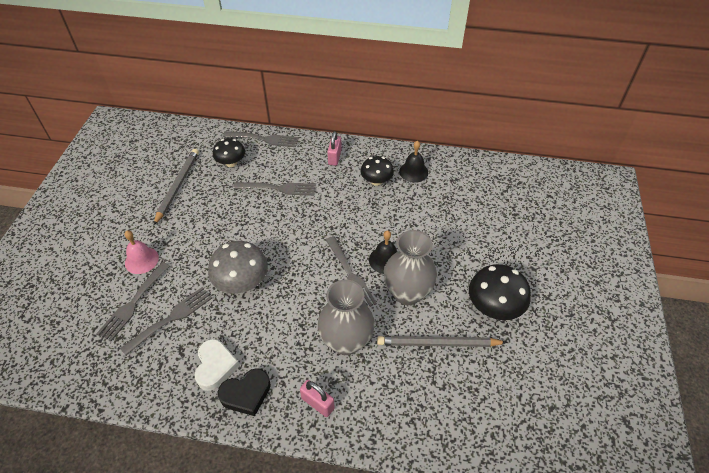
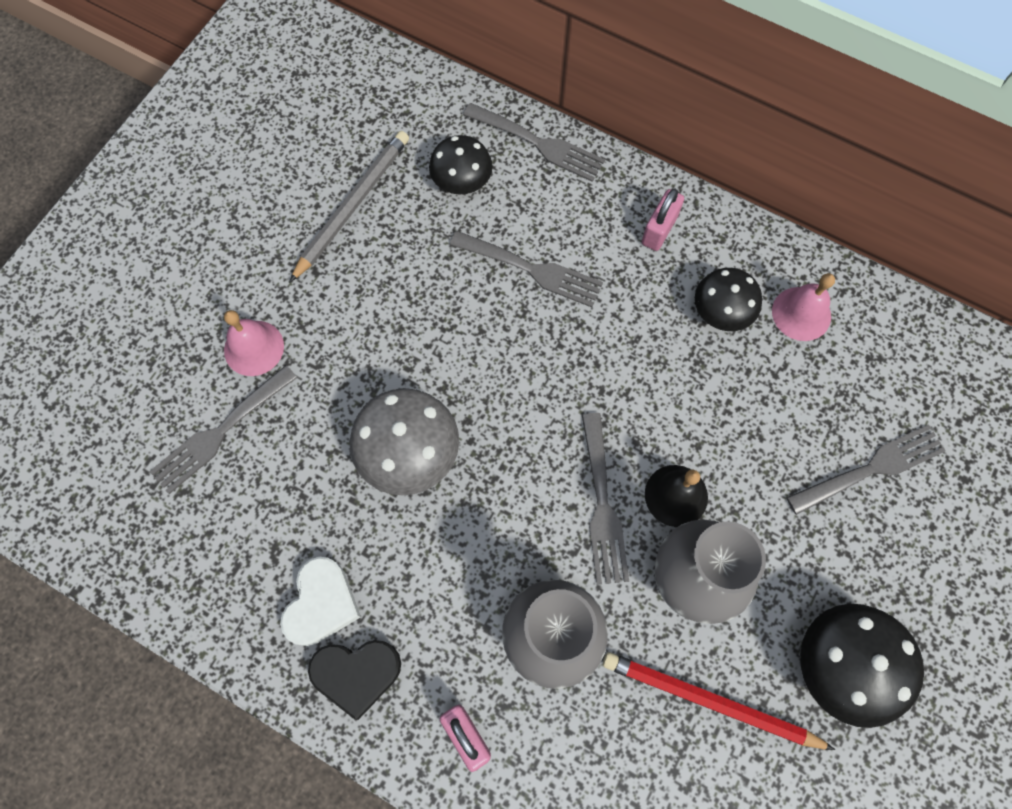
camera: 20 degrees right, 20 degrees up
(171, 318) = (274, 484): grey fork -> grey fork (871, 468)
(413, 172) = (801, 313): black bell -> pink bell
(438, 343) = (710, 701): grey pencil -> red pencil

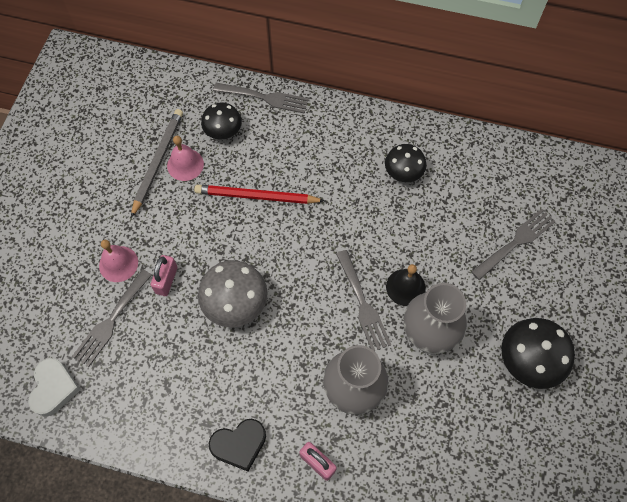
camera: 15 degrees left, 5 degrees down
(321, 604) = (205, 408): white heart -> white heart (54, 388)
(532, 270) = (281, 174): grey fork -> none
(659, 230) = (353, 133): pink padlock -> pink padlock (166, 280)
(710, 701) = (458, 402): red pencil -> red pencil (256, 196)
(801, 313) = (451, 162): pink bell -> pink bell (185, 164)

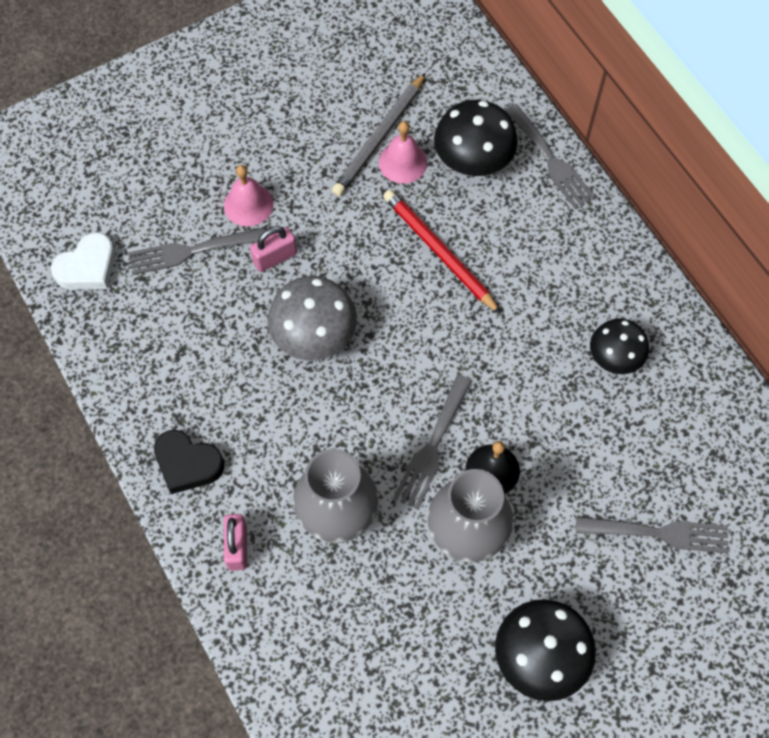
camera: 45 degrees right, 0 degrees up
(158, 162) = (379, 138): grey pencil -> grey pencil turned 150 degrees clockwise
(223, 131) = (473, 160): black mushroom -> black mushroom, size x1.52

